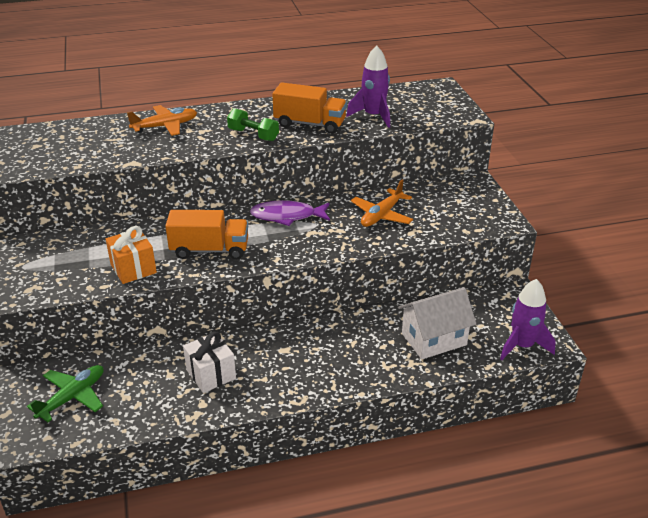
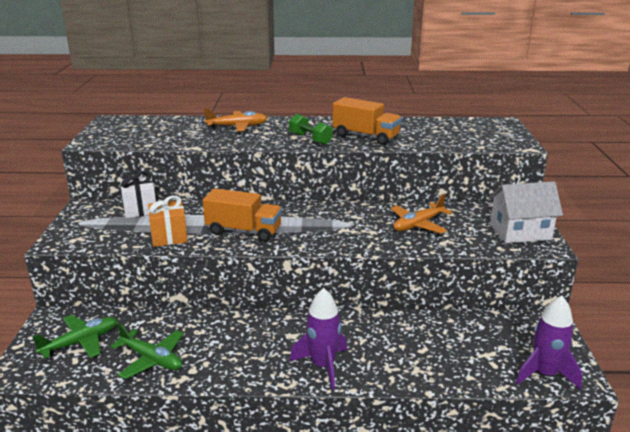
camera: 15 degrees right, 10 degrees down
(156, 401) = (152, 359): none -> green plane
(211, 374) = (213, 345): white gift -> white gift (140, 209)
(287, 216) = (327, 214): purple fish -> none
(373, 116) = (428, 137): purple rocket -> purple rocket (323, 365)
(434, 339) = (447, 351): white house -> white house (520, 232)

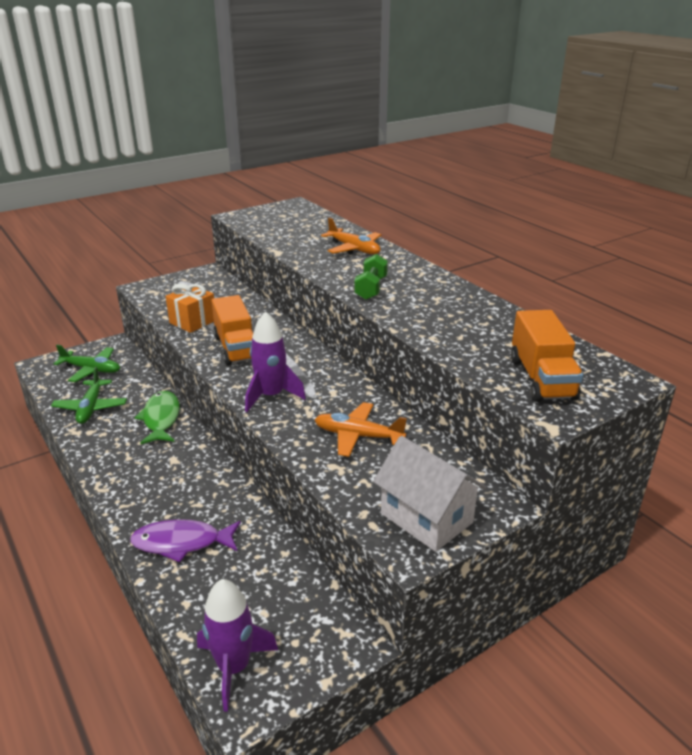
camera: 55 degrees right, 5 degrees up
(140, 209) = (227, 292): white gift -> none
(224, 325) = (161, 418): none -> green fish
(323, 365) = (139, 495): purple rocket -> purple rocket (271, 396)
(365, 137) = (422, 311): orange truck -> orange truck (541, 378)
(402, 360) = (181, 543): none -> purple fish

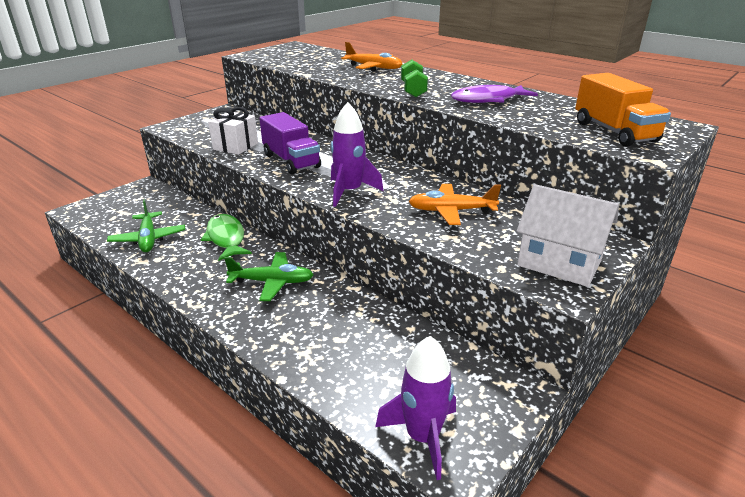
camera: 15 degrees left, 0 degrees up
(91, 370) = (133, 208): green plane -> green plane (272, 282)
(181, 543) = (306, 337): purple fish -> purple fish (488, 100)
(193, 322) = (235, 146): orange gift -> white gift
(236, 348) = (291, 161): orange truck -> purple truck

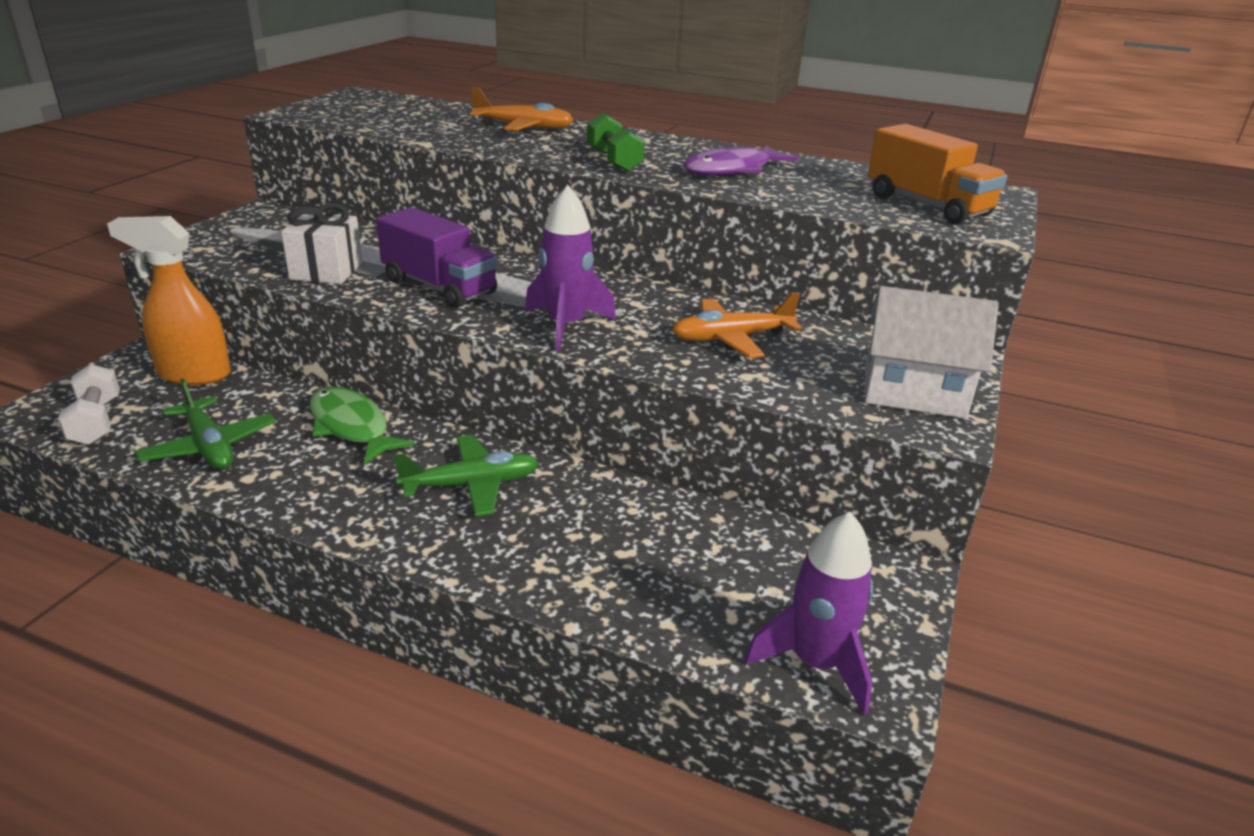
camera: 20 degrees left, 0 degrees up
(103, 218) = (96, 422): none -> white dumbbell
(163, 198) = (193, 374): none -> orange spray bottle

